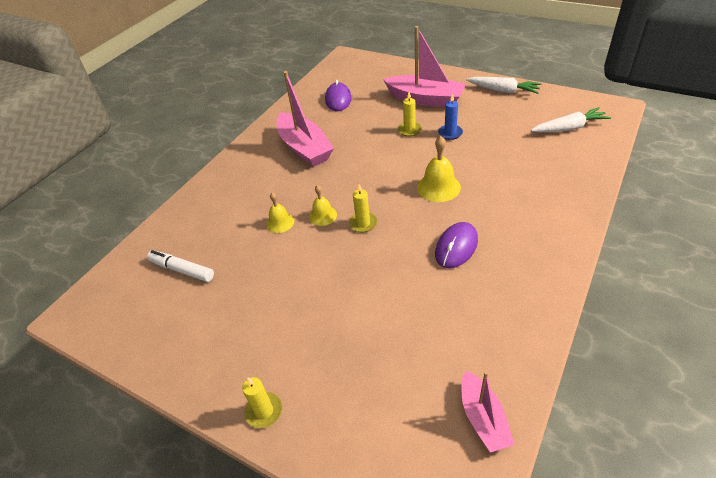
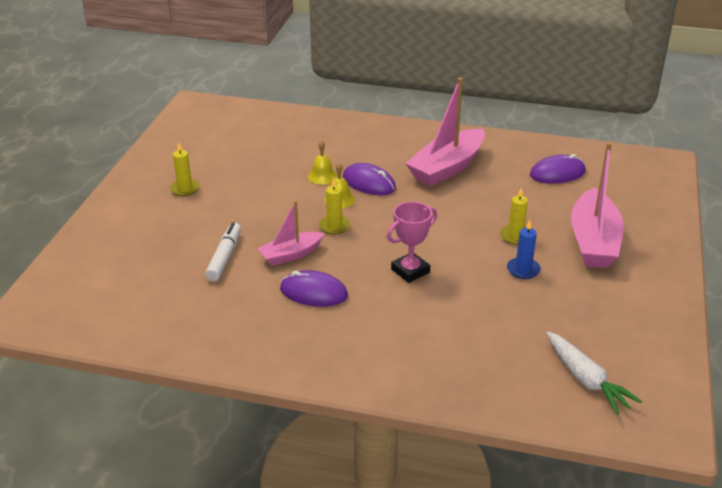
camera: 70 degrees right, 10 degrees down
(182, 270) = (250, 139): white marker -> white marker (224, 257)
(264, 411) = (112, 211): yellow candle -> yellow candle (185, 189)
(305, 194) = (369, 183): none -> purple mouse
(438, 187) = (410, 271): yellow bell -> pink trophy
(483, 418) = (109, 324): pink boat -> pink boat (291, 255)
(503, 90) = (656, 310): white carrot -> none

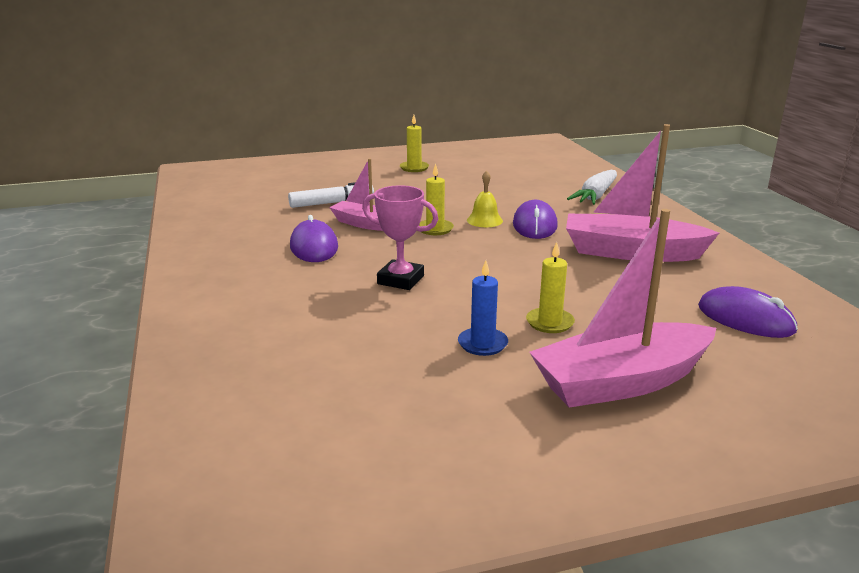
camera: 60 degrees right, 10 degrees down
(322, 176) = (513, 205): yellow bell -> none
(585, 379) = (277, 446): white carrot -> white carrot (595, 196)

